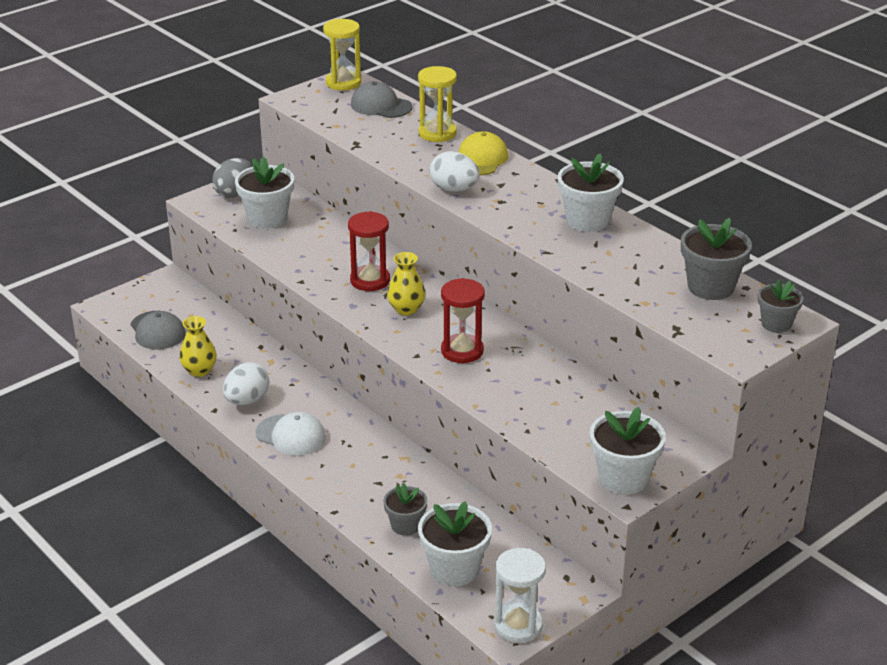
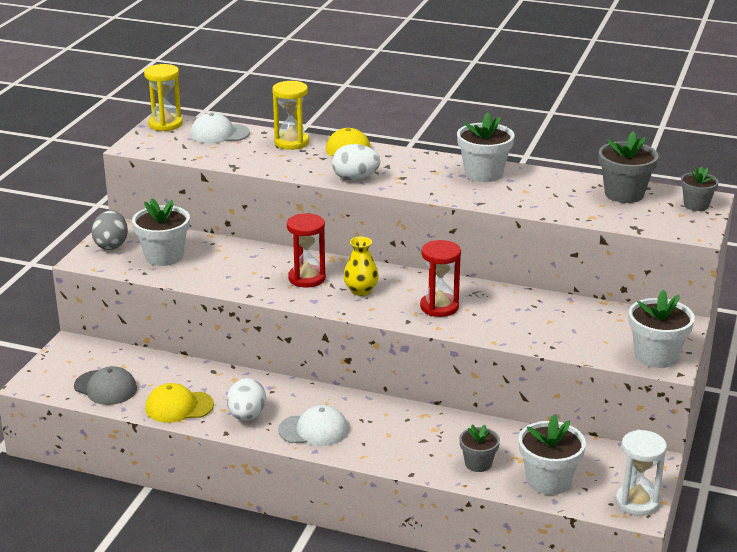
camera: 30 degrees left, 5 degrees down
(199, 370) = (179, 407): yellow vase -> yellow cap
(381, 106) = (219, 134): grey cap -> white cap

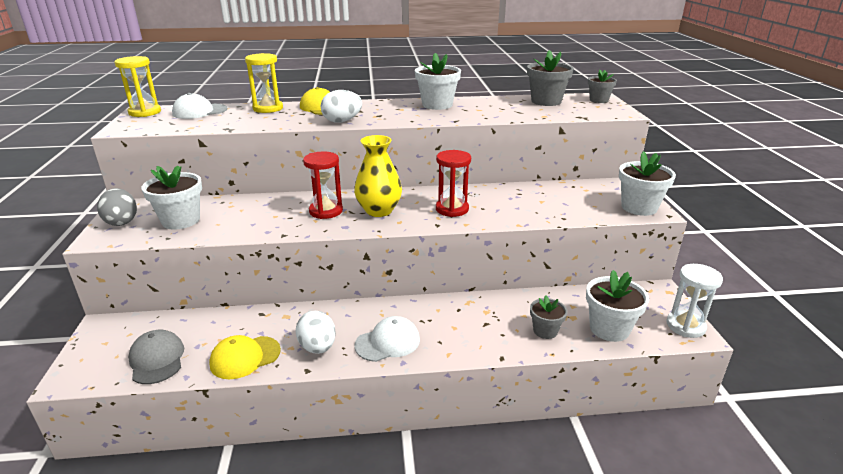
camera: 25 degrees left, 0 degrees up
(105, 387) = (157, 359): grey cap -> grey cap turned 120 degrees counterclockwise
(361, 290) = (379, 211): yellow vase -> yellow vase, size x1.51

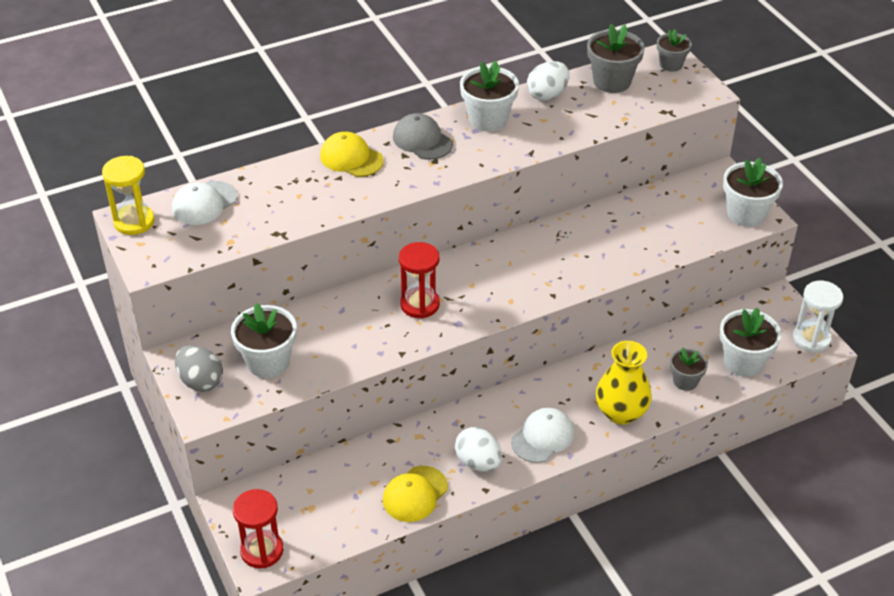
camera: 20 degrees left, 15 degrees up
(157, 359) = (328, 522): grey cap -> grey cap (422, 140)
(268, 108) = (285, 176): yellow hourglass -> none
(342, 121) = (401, 185): white egg -> white egg (547, 95)
(379, 211) = (477, 289): yellow vase -> yellow vase (621, 412)
(452, 209) = (555, 266): red hourglass -> red hourglass (262, 550)

